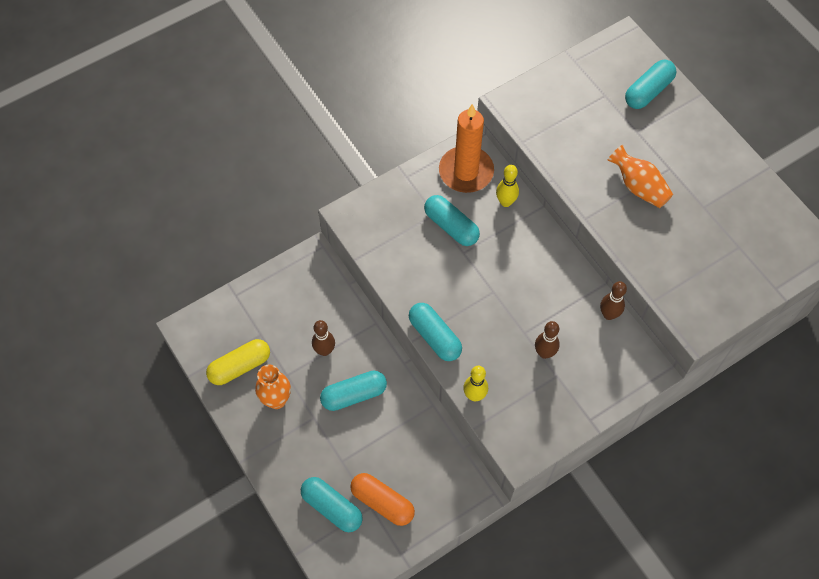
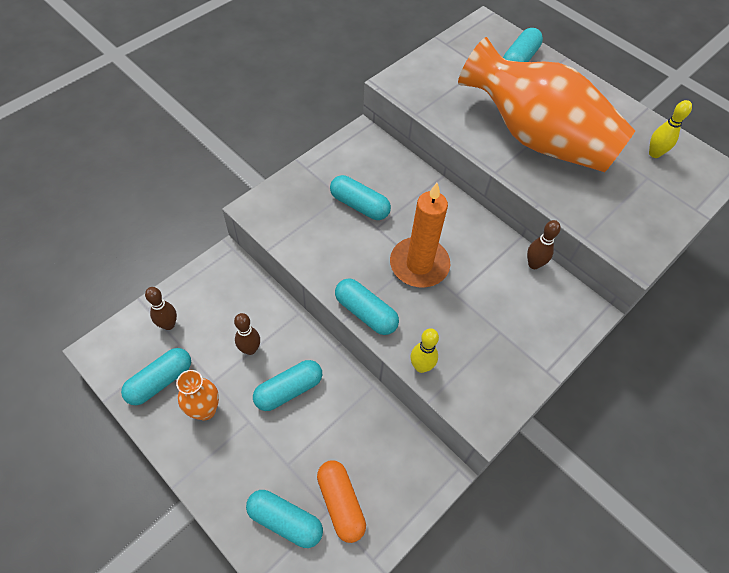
camera: 15 degrees left, 5 degrees down
(240, 366) = (160, 381): yellow capsule -> turquoise capsule
(382, 502) = (341, 503): orange capsule -> orange capsule turned 45 degrees clockwise
(466, 171) = (363, 155): orange candle -> orange candle (419, 264)
(505, 202) = (407, 177): yellow bowling pin -> yellow bowling pin (654, 153)
(544, 353) = (482, 311): brown bowling pin -> brown bowling pin (168, 324)
(638, 187) = (536, 138): orange vase -> orange vase, size x2.38

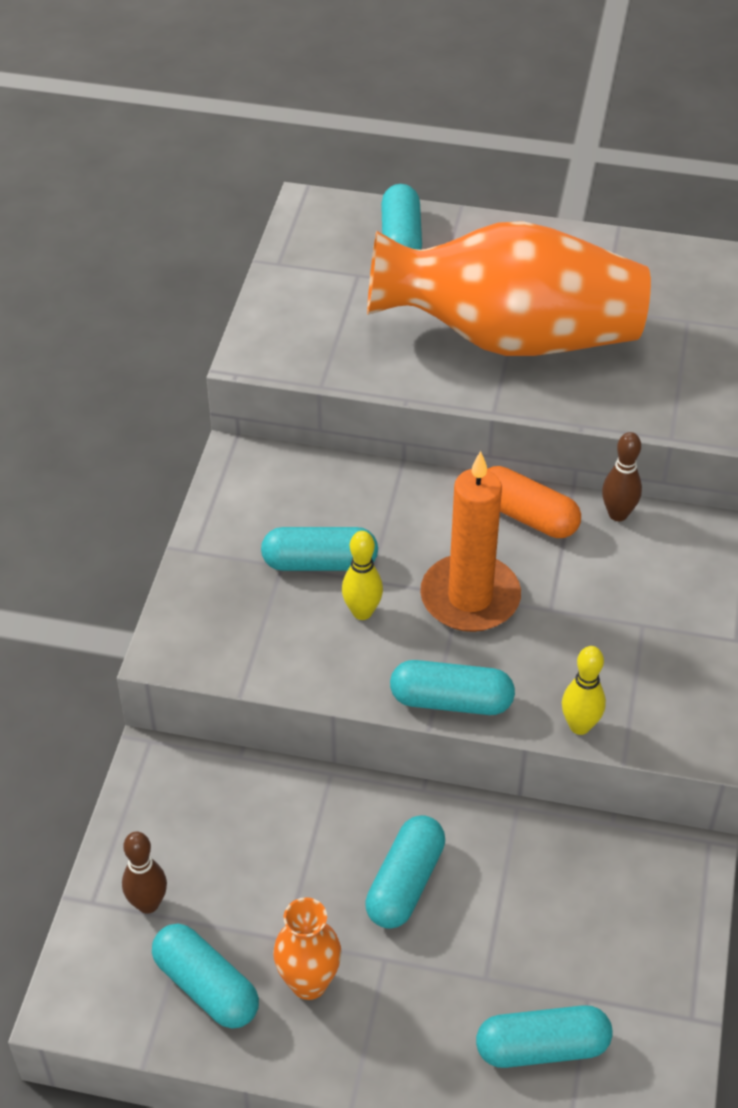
camera: 30 degrees left, 10 degrees down
(160, 381) = (206, 986): turquoise capsule -> turquoise capsule turned 60 degrees counterclockwise
(250, 349) = (302, 863): brown bowling pin -> none
(341, 503) = (596, 978): orange capsule -> orange capsule (527, 516)
(654, 153) = (672, 285): yellow bowling pin -> yellow bowling pin (362, 612)

